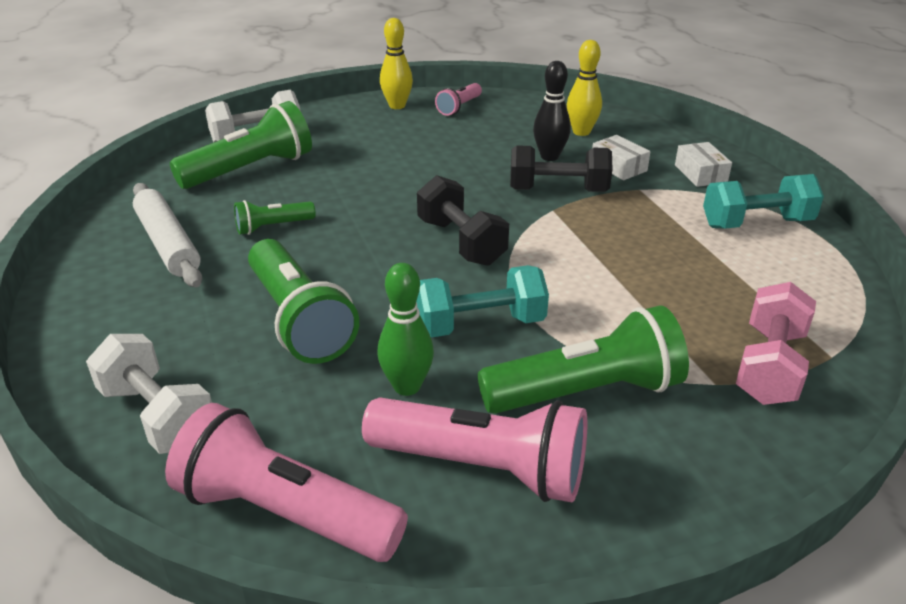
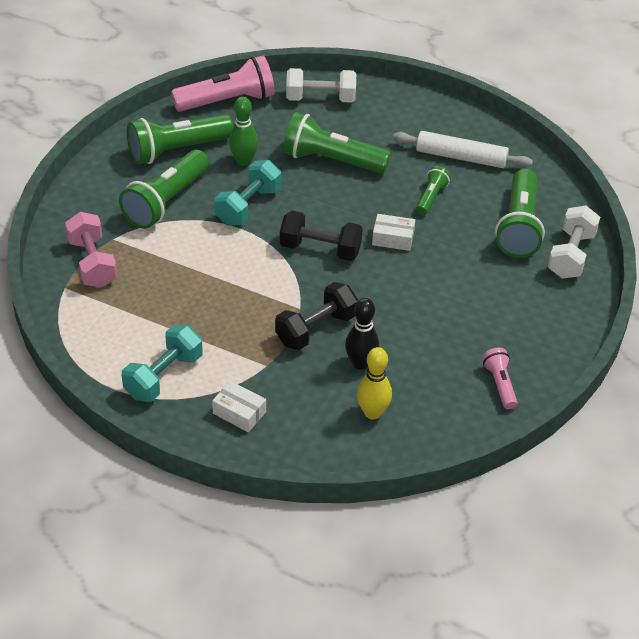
camera: 135 degrees right, 10 degrees up
(397, 106) = (545, 353): yellow bowling pin -> none
(482, 467) = (177, 150): pink flashlight -> green flashlight
(618, 167) = (302, 383): white box -> white box (393, 238)

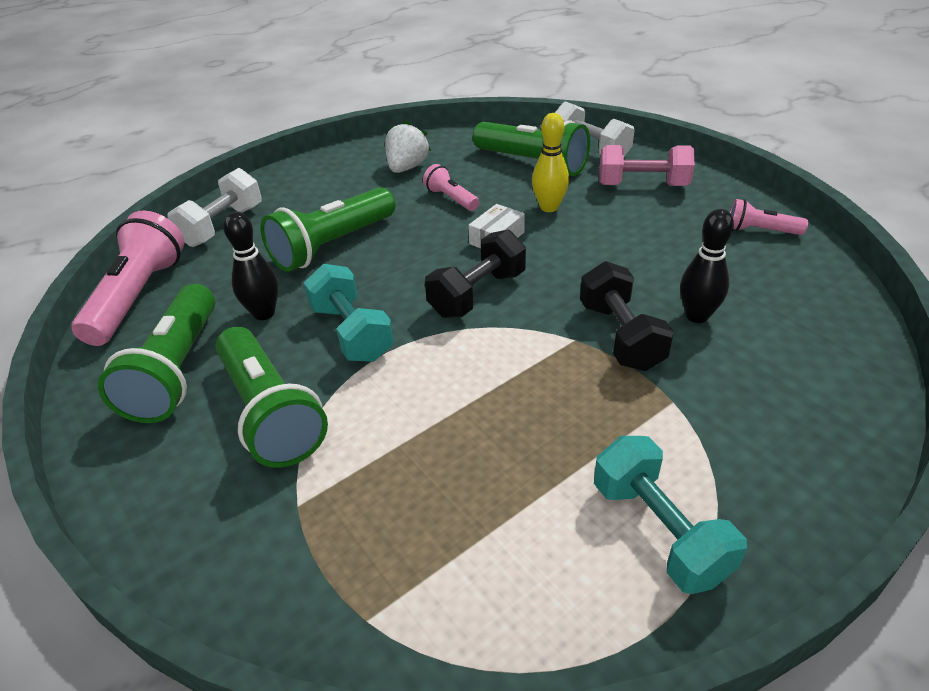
camera: 60 degrees left, 5 degrees down
(92, 263) = (334, 554): pink dumbbell -> pink dumbbell (642, 185)
(239, 413) = (765, 458): white box -> none
(243, 161) = (264, 313): green bowling pin -> black bowling pin
(372, 412) = (788, 329): yellow bowling pin -> yellow bowling pin (549, 207)
(431, 197) = (451, 199): green flashlight -> pink flashlight
(461, 157) = (407, 168): white rolling pin -> white strawberry

